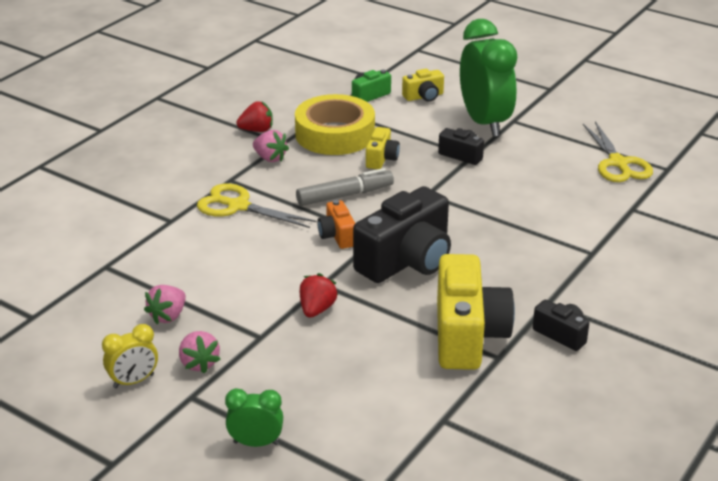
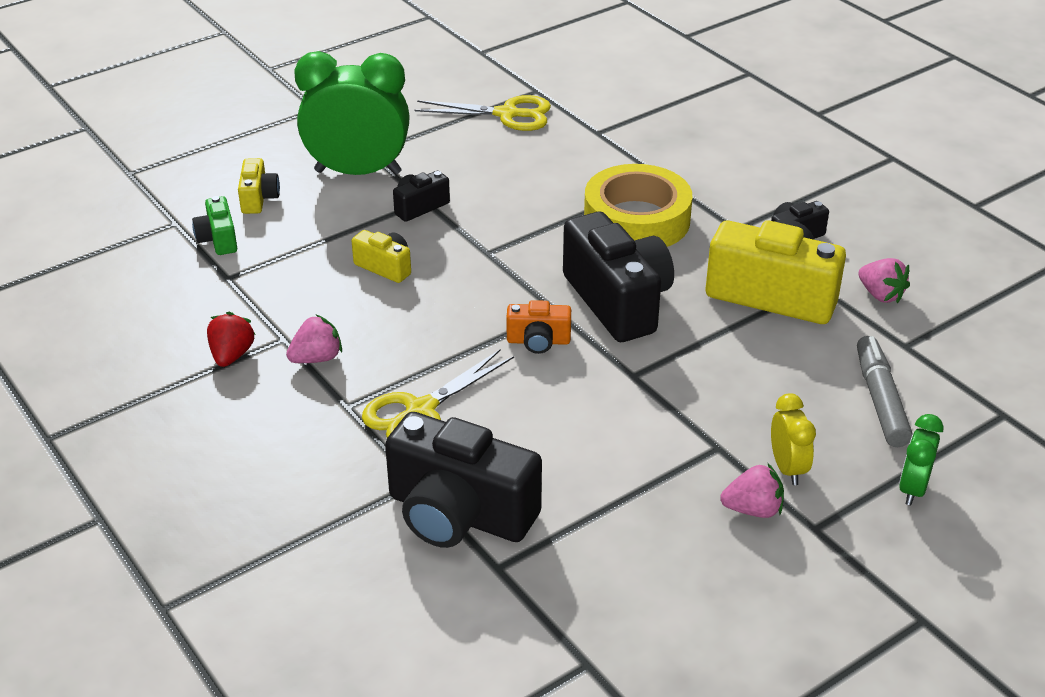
camera: 70 degrees left, 5 degrees up
(133, 381) = (770, 576): yellow clock -> yellow clock (787, 468)
(147, 242) = (459, 514): none -> black camera
(168, 316) = (644, 521): pink strawberry -> pink strawberry (880, 295)
(317, 309) = (683, 390): red strawberry -> none
(335, 134) = (297, 290): yellow tape -> yellow tape (636, 220)
(345, 195) = (451, 315): grey marker -> grey marker (880, 400)

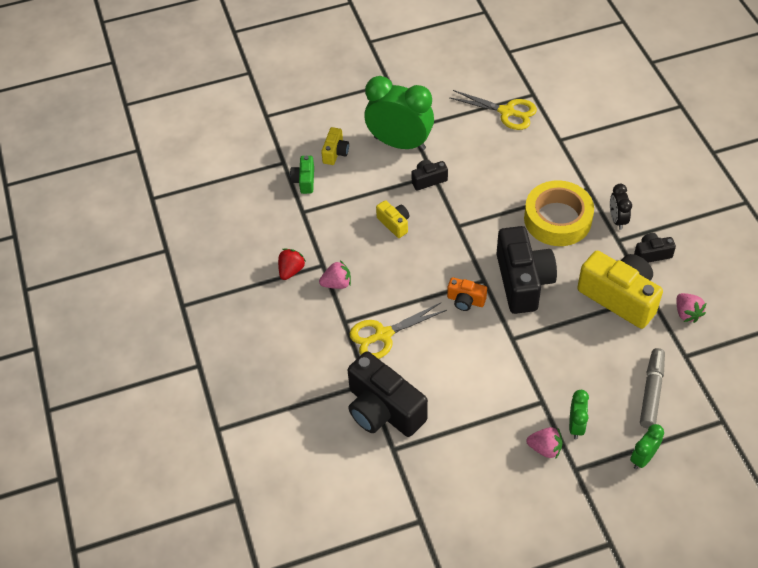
camera: 20 degrees right, 15 degrees up
(724, 206) = (617, 220): none -> black clock
(787, 468) = (576, 426): yellow clock -> green clock

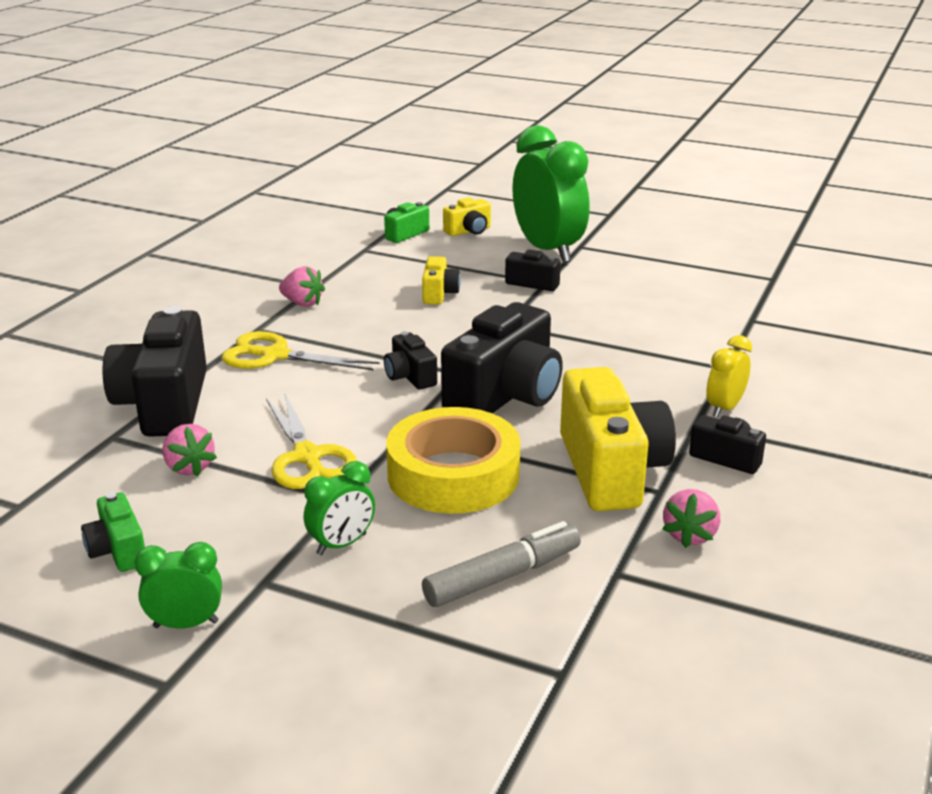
camera: 40 degrees right, 25 degrees down
(291, 270) = (278, 276): red strawberry -> none
(465, 300) = (410, 376): orange camera -> black camera
(498, 504) = (118, 550): none -> green camera
(507, 112) = (715, 277): yellow scissors -> yellow scissors (307, 457)
(545, 448) = (266, 539): pink strawberry -> pink strawberry (189, 467)
(557, 219) = (640, 372): yellow tape -> yellow tape (453, 475)
(617, 220) = (724, 408): black clock -> yellow clock
(643, 458) = (371, 632): green clock -> green clock (186, 624)

